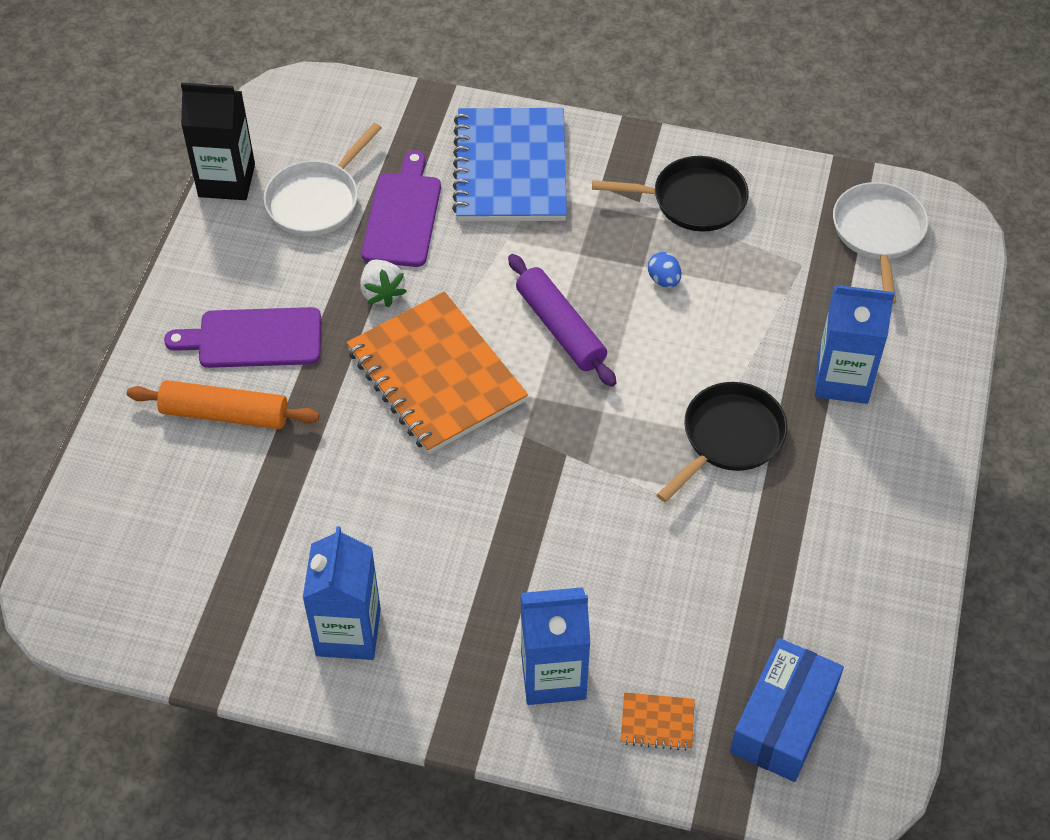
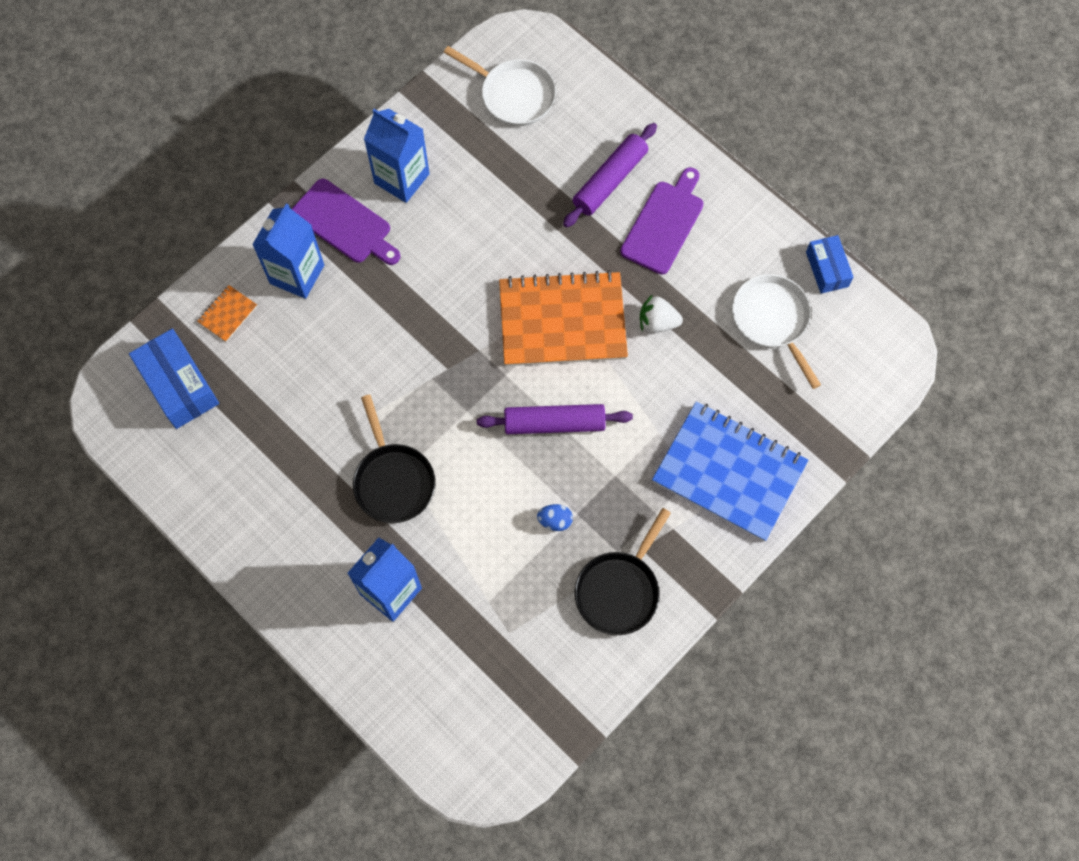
camera: 120 degrees right, 15 degrees up
(225, 413) = (610, 181): orange rolling pin -> purple rolling pin
(226, 180) = (827, 269): black carton -> blue box
(403, 215) = (724, 372): purple cutting board -> purple cutting board (344, 224)
(878, 234) = (503, 713): white pan -> white pan (513, 94)

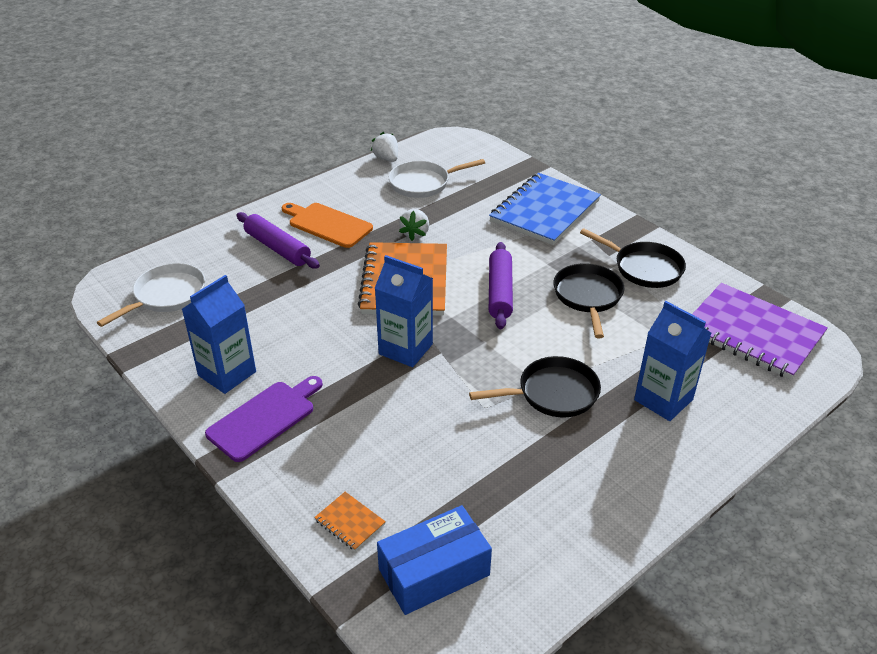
camera: 85 degrees left, 30 degrees down
(297, 274) = (314, 459): blue carton -> blue carton (405, 349)
(506, 704) = (752, 333): none -> purple notebook
(555, 521) = (588, 297): blue egg -> black pan
(664, 224) = (327, 224): purple cutting board -> orange cutting board
(827, 269) = (386, 159): blue box -> white strawberry

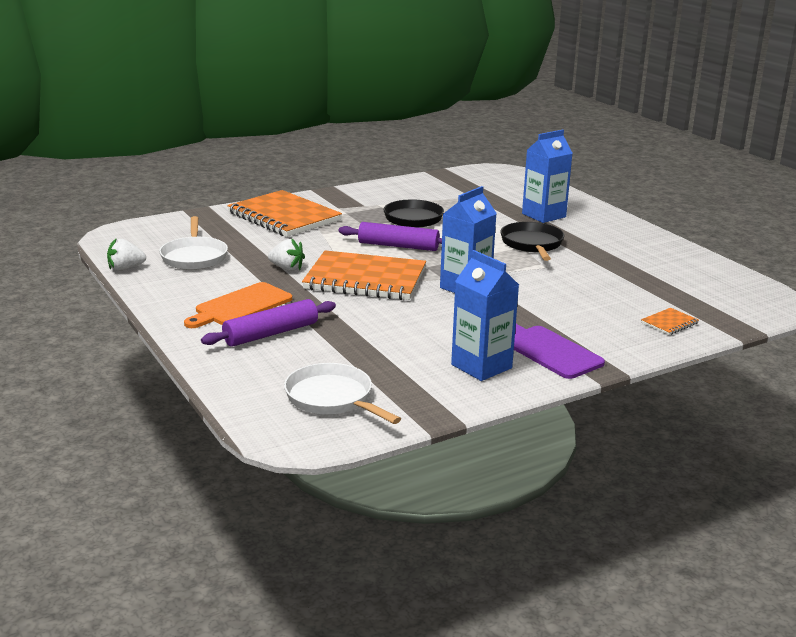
camera: 80 degrees left, 15 degrees down
(434, 572) = (711, 299): blue box -> none
(545, 211) = (284, 217): blue notebook -> orange notebook
(644, 268) = (388, 198): black pan -> none
(752, 333) = (479, 183): purple notebook -> none

